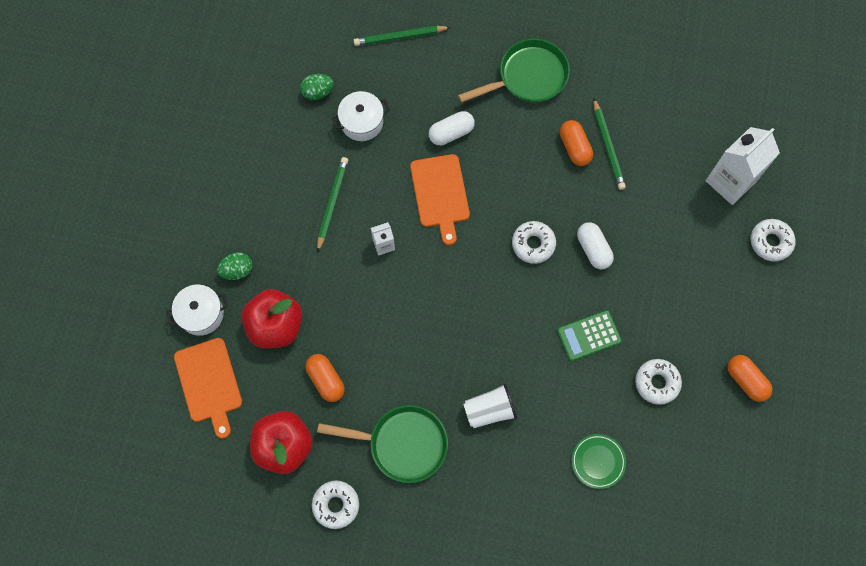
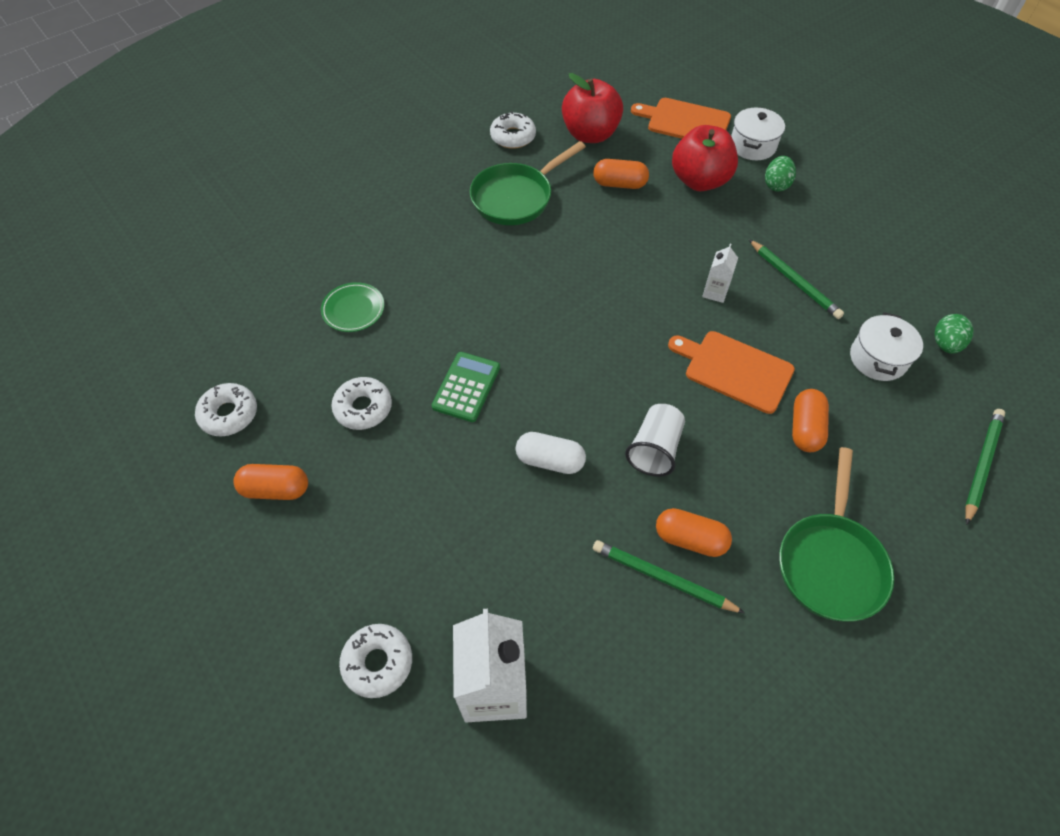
camera: 130 degrees right, 15 degrees down
(451, 133) = (805, 428): white capsule -> orange capsule
(489, 410) = (481, 267): white cup -> white cup (654, 449)
(533, 244) = (606, 410): white donut -> white donut (229, 414)

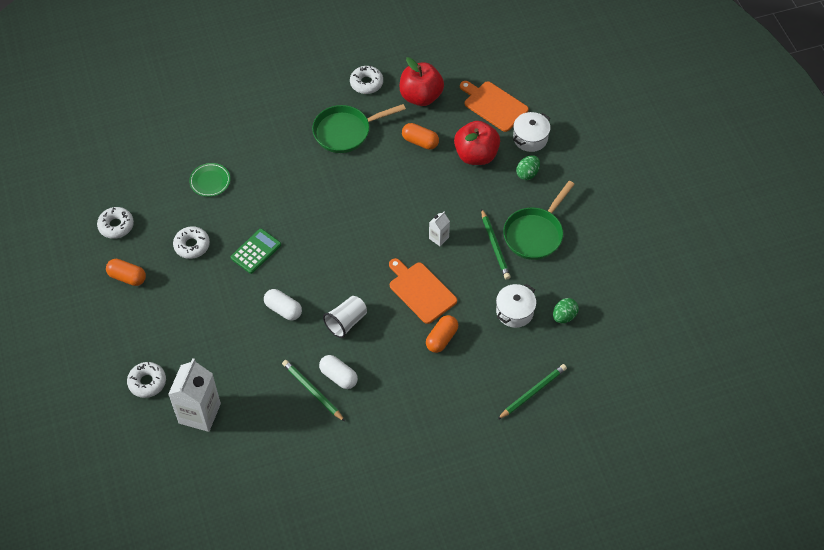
camera: 20 degrees right, 0 degrees up
(690, 539) = (338, 376): orange capsule -> white capsule
(830, 563) = (408, 414): green pan -> green pan (535, 234)

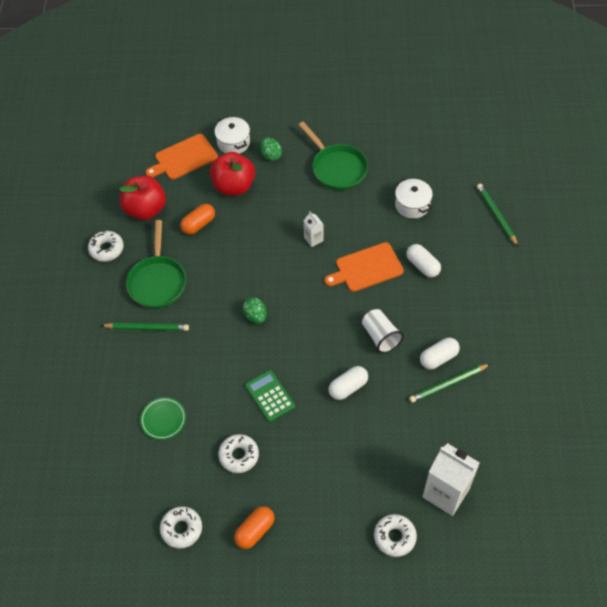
camera: 70 degrees left, 0 degrees up
(441, 338) = (422, 266): orange capsule -> white capsule
(495, 246) = (338, 200): green pencil -> green pencil (147, 328)
(564, 316) = (428, 172): green egg -> green egg (255, 316)

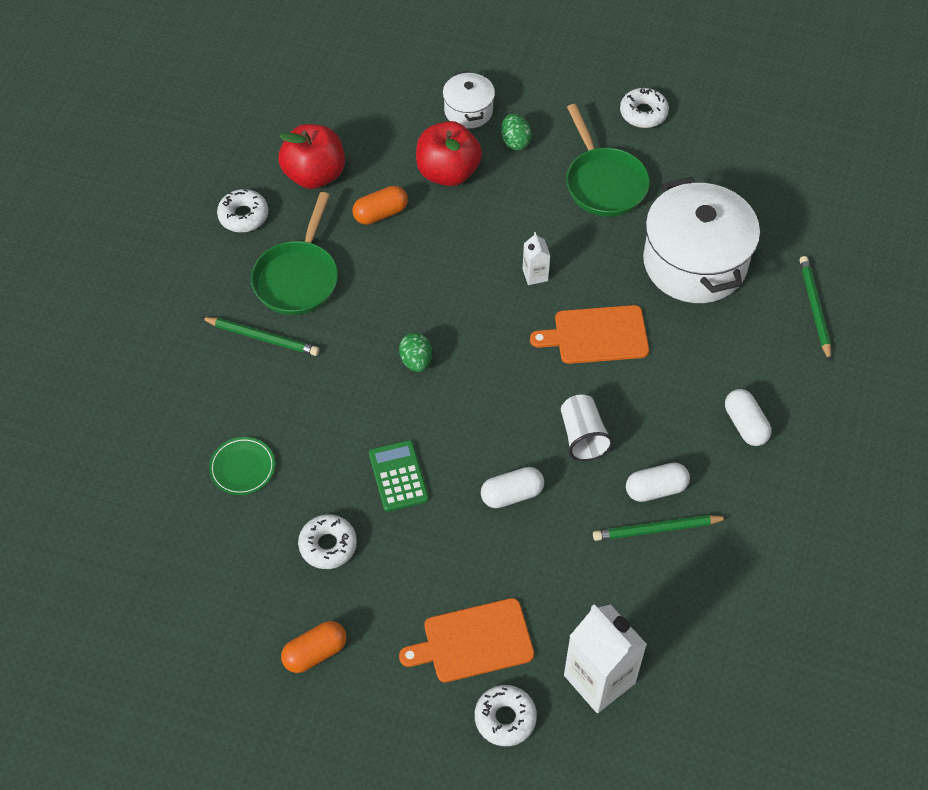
camera: 15 degrees right, 0 degrees up
(181, 529) = (217, 621): white donut -> white donut (643, 113)
(184, 158) = (391, 116): orange cutting board -> orange cutting board (473, 641)
(412, 205) = (694, 263): white pot -> white pot, size x2.00
(422, 266) = (679, 353): white capsule -> white capsule (745, 425)

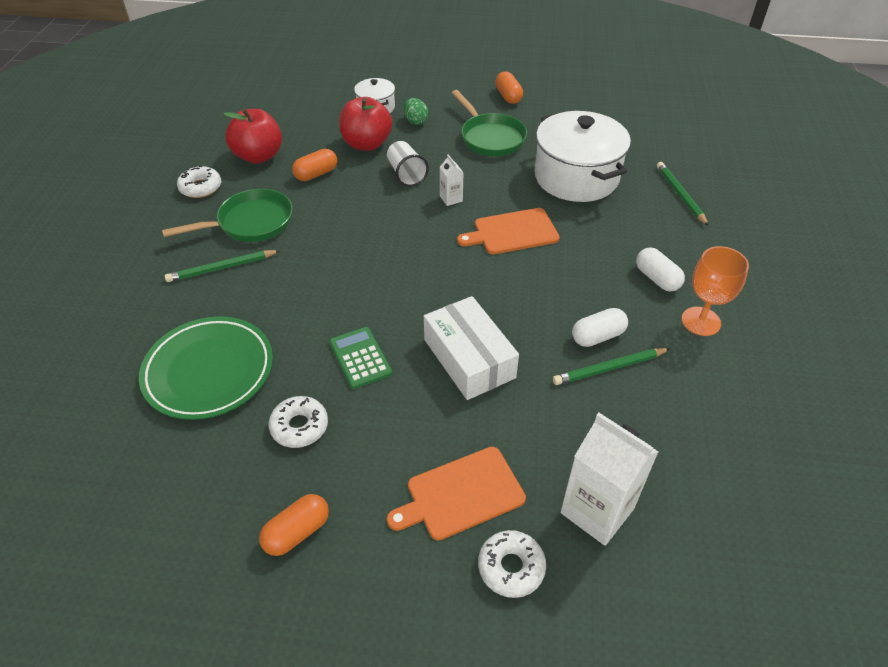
camera: 10 degrees left, 10 degrees down
(242, 468) = (209, 371): green plate -> green plate, size x2.03
(262, 338) = (222, 268): green pencil -> green pencil turned 150 degrees clockwise
(298, 278) = (250, 223): green pan -> green pan turned 120 degrees counterclockwise
(416, 361) = (362, 268): green egg -> none
(512, 494) = (469, 358): white capsule -> white box
(583, 436) = (521, 305): white cup -> white cup (406, 174)
(643, 113) = (508, 96): white donut -> orange capsule
(775, 488) = (701, 321): none -> orange goblet

